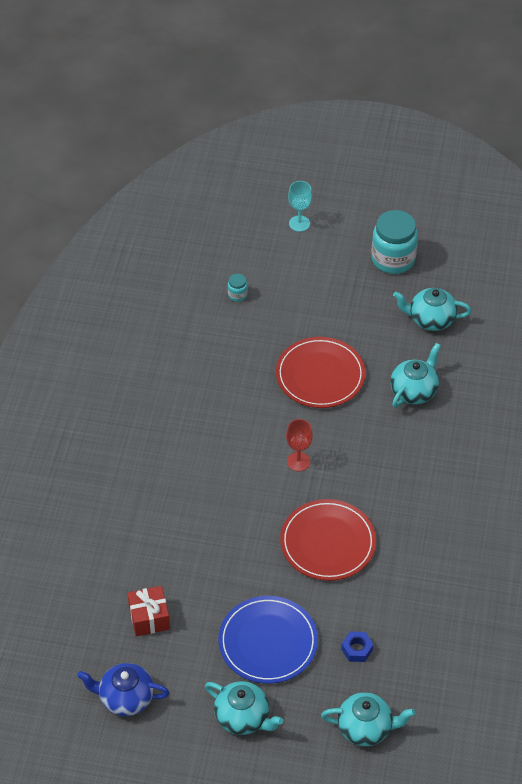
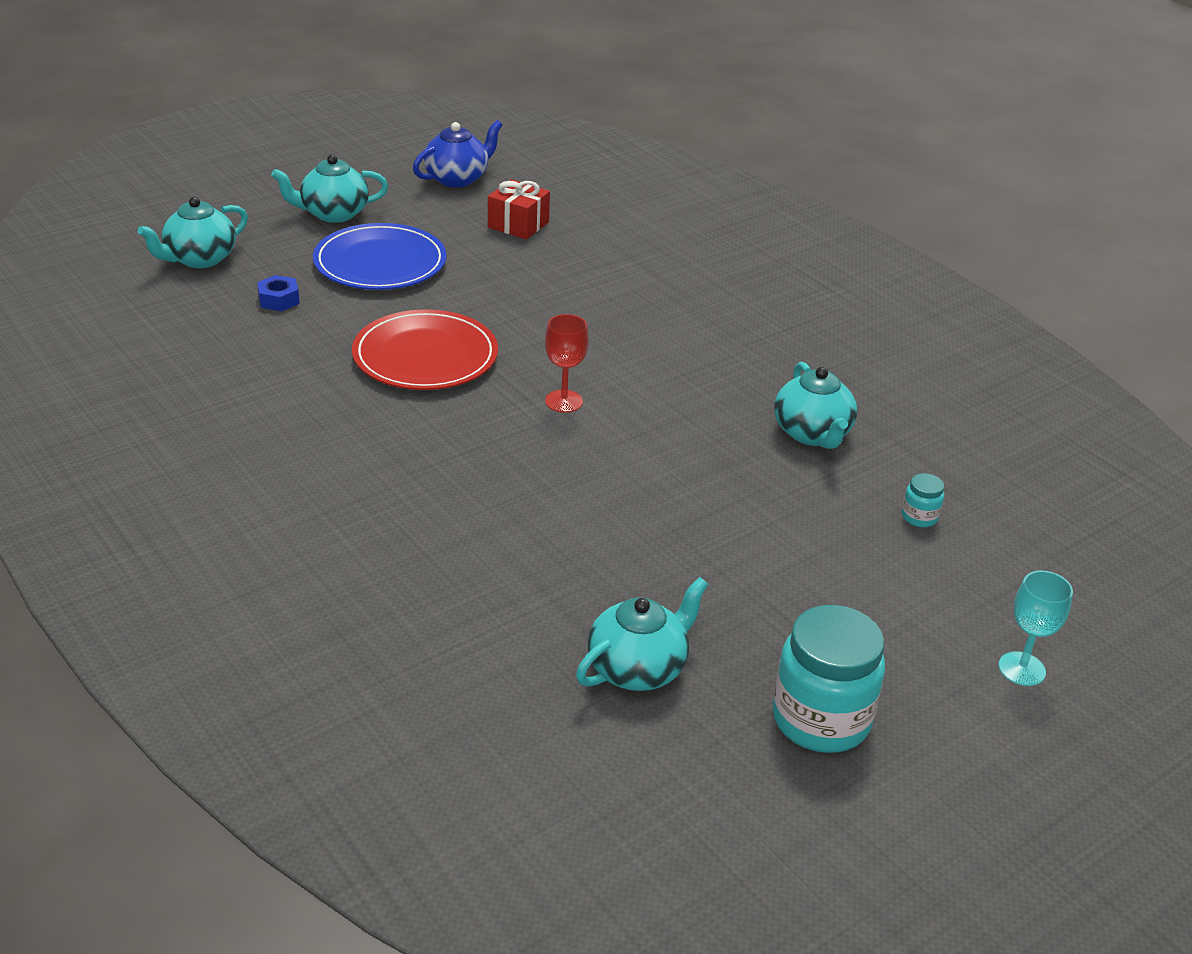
camera: 130 degrees right, 15 degrees down
(320, 375) = (674, 497): red plate -> none
(414, 391) = (532, 558): turquoise teapot -> turquoise teapot (812, 434)

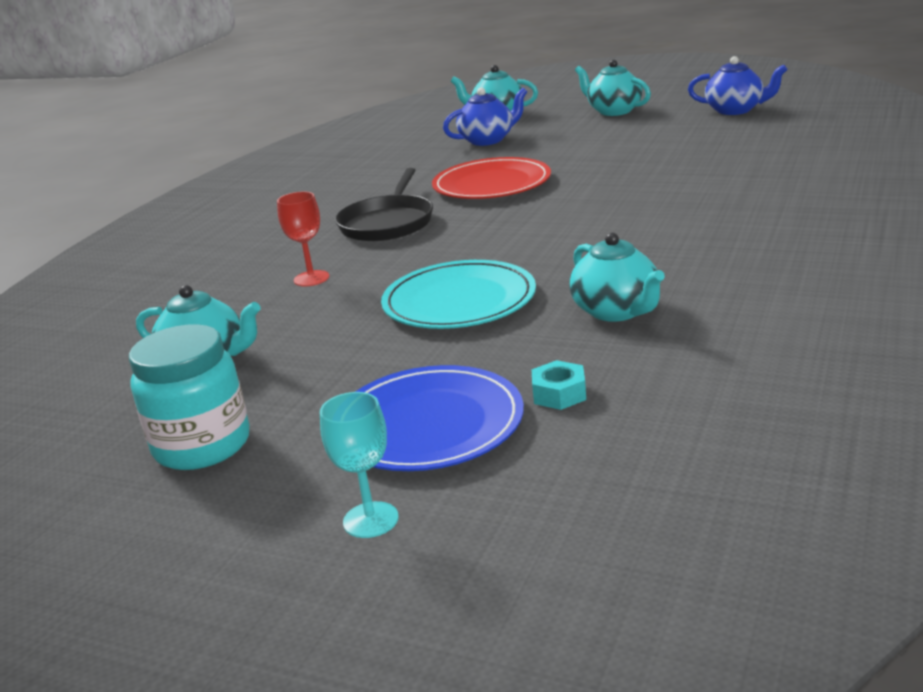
camera: 65 degrees right, 10 degrees down
(279, 300) = (488, 140): blue nut -> blue teapot
(380, 263) = (580, 138): blue plate -> blue plate (428, 425)
(433, 448) = (388, 223): none -> black pan
(518, 225) = (715, 140): red gift -> none
(564, 401) = (506, 230): red goblet -> red goblet (311, 278)
(693, 489) = (459, 301): none -> turquoise plate
(812, 434) = (617, 311): turquoise teapot -> turquoise teapot turned 75 degrees counterclockwise
(919, 517) = (559, 394): turquoise jar -> turquoise nut

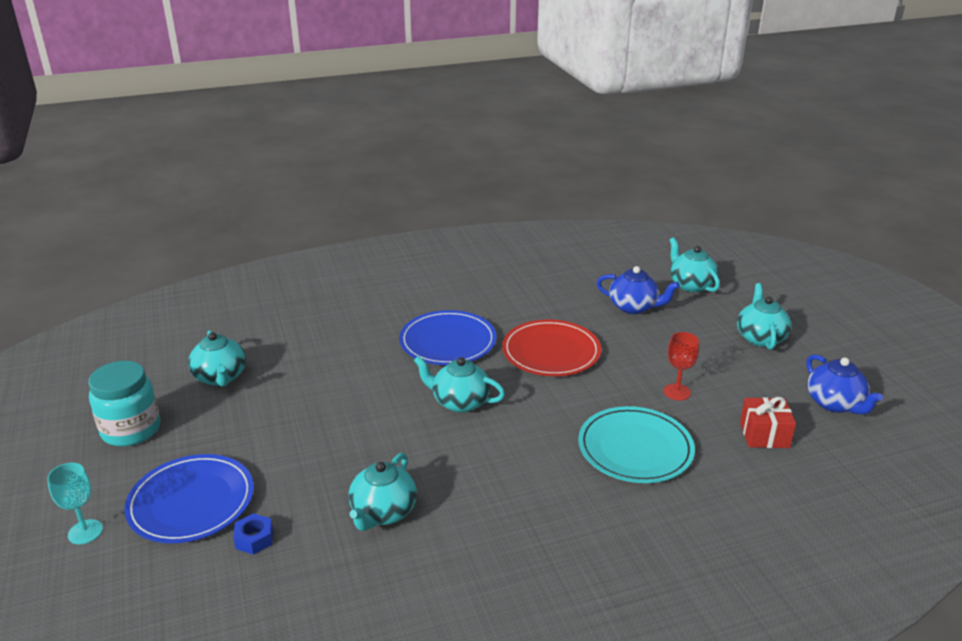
camera: 45 degrees right, 5 degrees up
(311, 278) = (345, 356): red goblet -> red goblet (677, 392)
(388, 223) = (448, 341): black pan -> blue plate
(459, 301) = (353, 433): turquoise plate -> turquoise plate (635, 448)
(498, 238) = (459, 402): none -> turquoise teapot
(559, 394) = (254, 539): turquoise nut -> blue nut
(738, 139) = (764, 434): none -> red gift

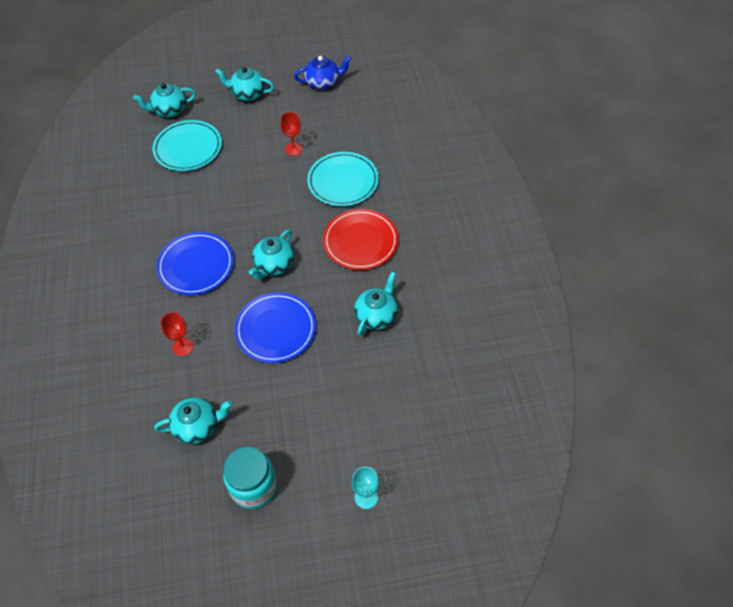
camera: 80 degrees left, 25 degrees up
(191, 502) = (347, 430): blue plate -> blue plate (276, 329)
(254, 539) = (388, 388): blue nut -> none
(329, 350) = (183, 347): none -> red goblet
(383, 512) = (376, 315): turquoise teapot -> turquoise teapot turned 90 degrees counterclockwise
(551, 352) = (229, 205): red plate -> red plate (360, 241)
(634, 307) = (188, 148): blue teapot -> turquoise plate
(764, 434) = (343, 121): red gift -> none

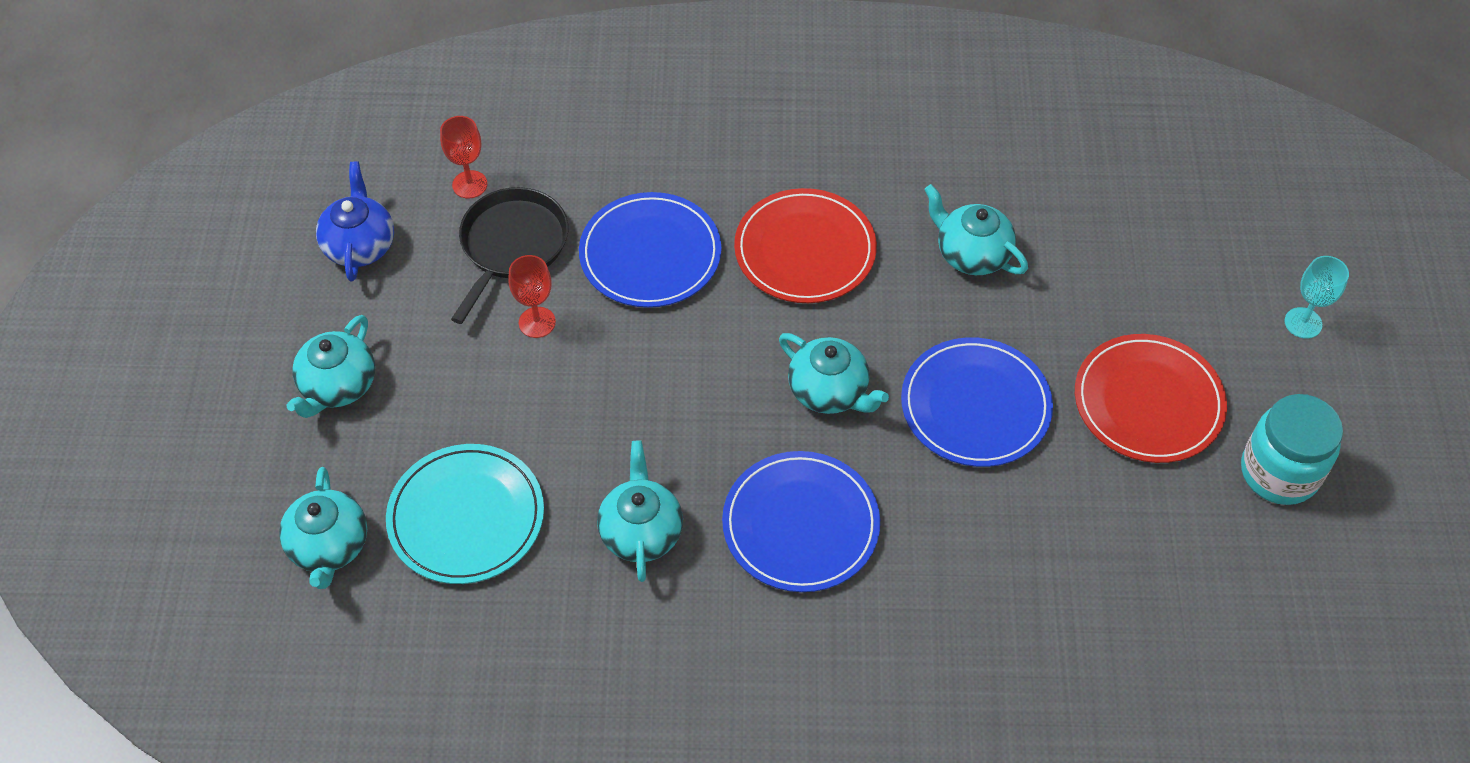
camera: 80 degrees left, 0 degrees up
(183, 347) = (990, 561): red goblet -> red goblet (470, 184)
(197, 426) = (1161, 548): turquoise teapot -> turquoise teapot (641, 531)
(292, 413) = (1148, 402): none -> red plate
(336, 131) = (512, 245): none -> black pan
(343, 181) = (650, 254): turquoise plate -> blue plate

